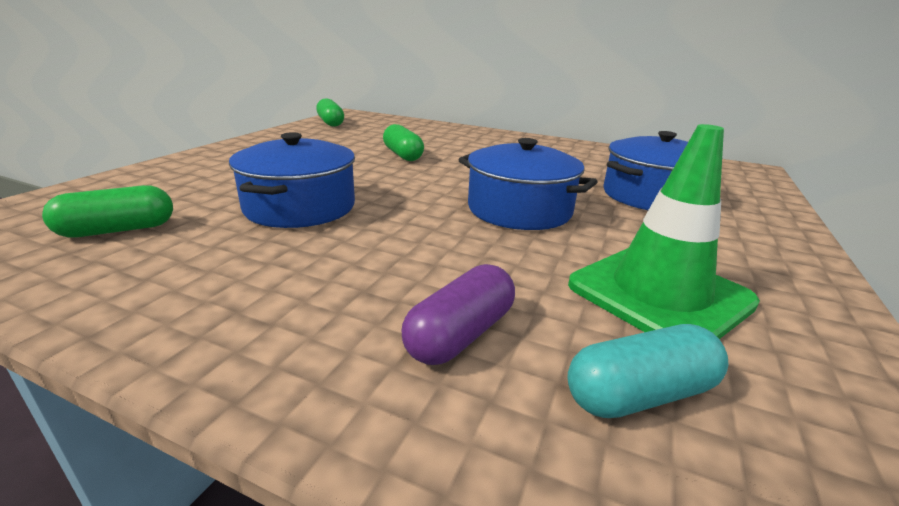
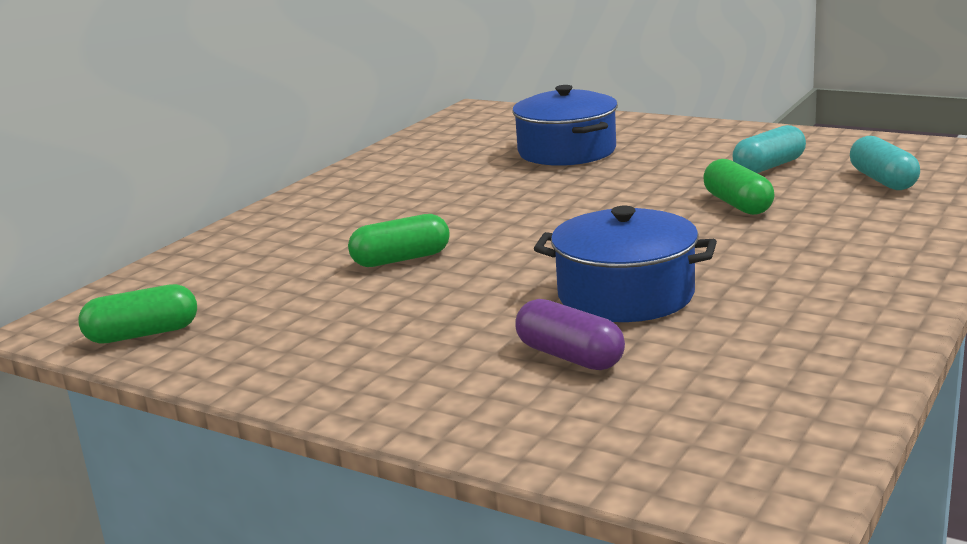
camera: 80 degrees left, 5 degrees down
(118, 230) = (720, 378): green capsule -> green capsule (737, 204)
(460, 334) = (848, 217): purple capsule -> purple capsule (570, 356)
(519, 210) = (614, 199): blue pot -> none
(659, 294) = (769, 167): green traffic cone -> turquoise capsule

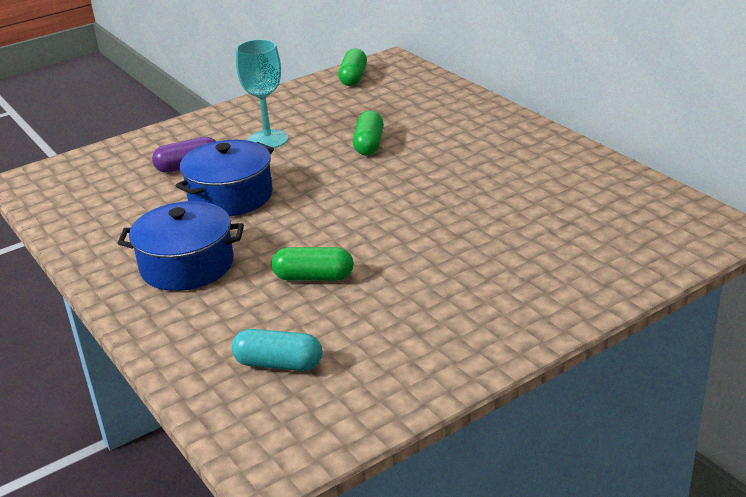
camera: 115 degrees right, 10 degrees up
(430, 327) = (268, 140): none -> turquoise goblet
(567, 151) = (529, 243): blue pot -> blue pot (187, 265)
(769, 167) = (377, 323): turquoise capsule -> none

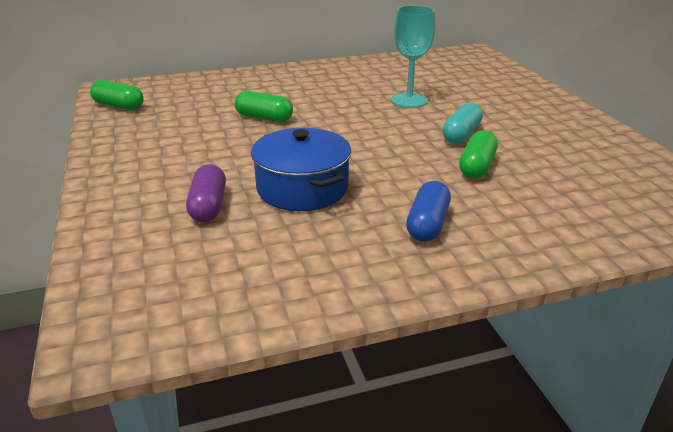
camera: 75 degrees left, 0 degrees up
(187, 265) = (427, 224): blue pot -> blue capsule
(268, 140) = (199, 157): turquoise goblet -> turquoise goblet (409, 100)
(278, 364) = (604, 195): turquoise capsule -> turquoise capsule (461, 135)

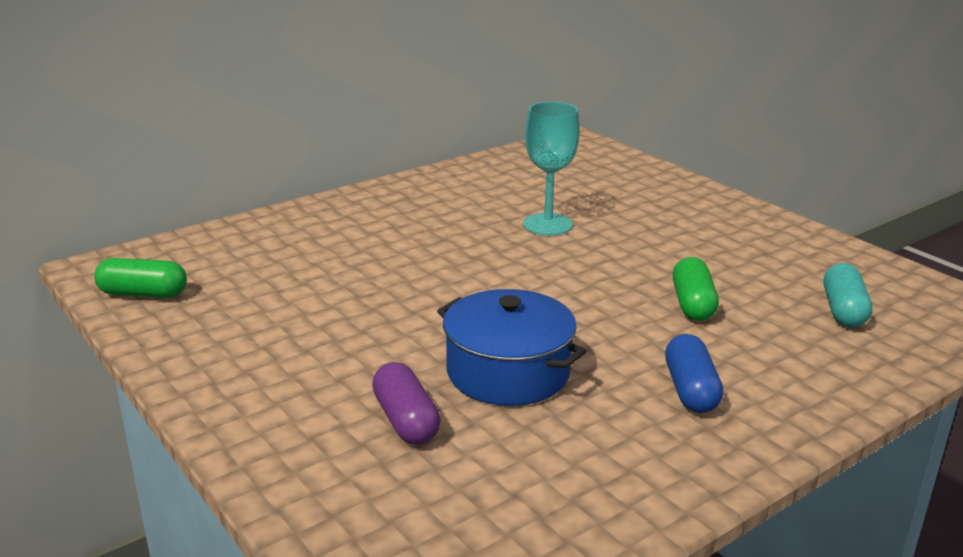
camera: 20 degrees left, 5 degrees down
(264, 118) = (376, 279): green capsule -> none
(461, 135) = (645, 264): turquoise capsule -> turquoise capsule (843, 310)

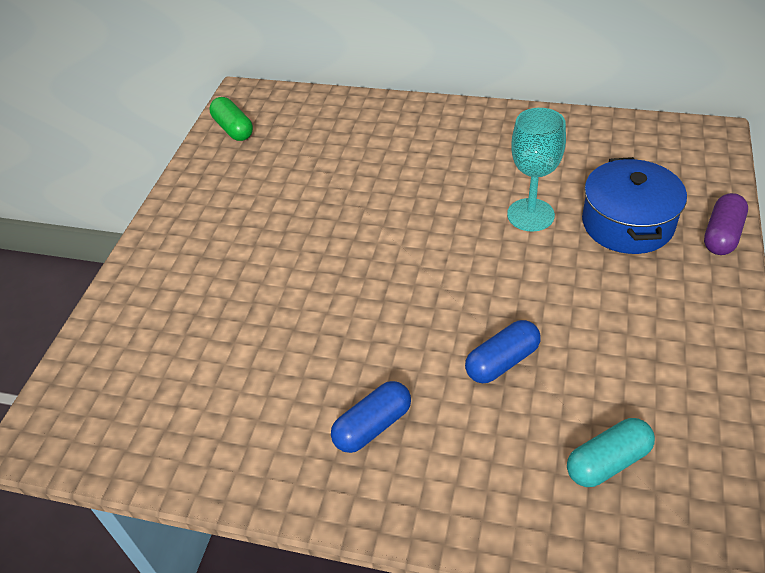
camera: 55 degrees right, 20 degrees up
(406, 420) = (208, 313): purple capsule -> purple capsule (722, 235)
(508, 372) = (302, 322): blue pot -> blue pot (627, 223)
(693, 304) = (502, 362): green capsule -> blue capsule

